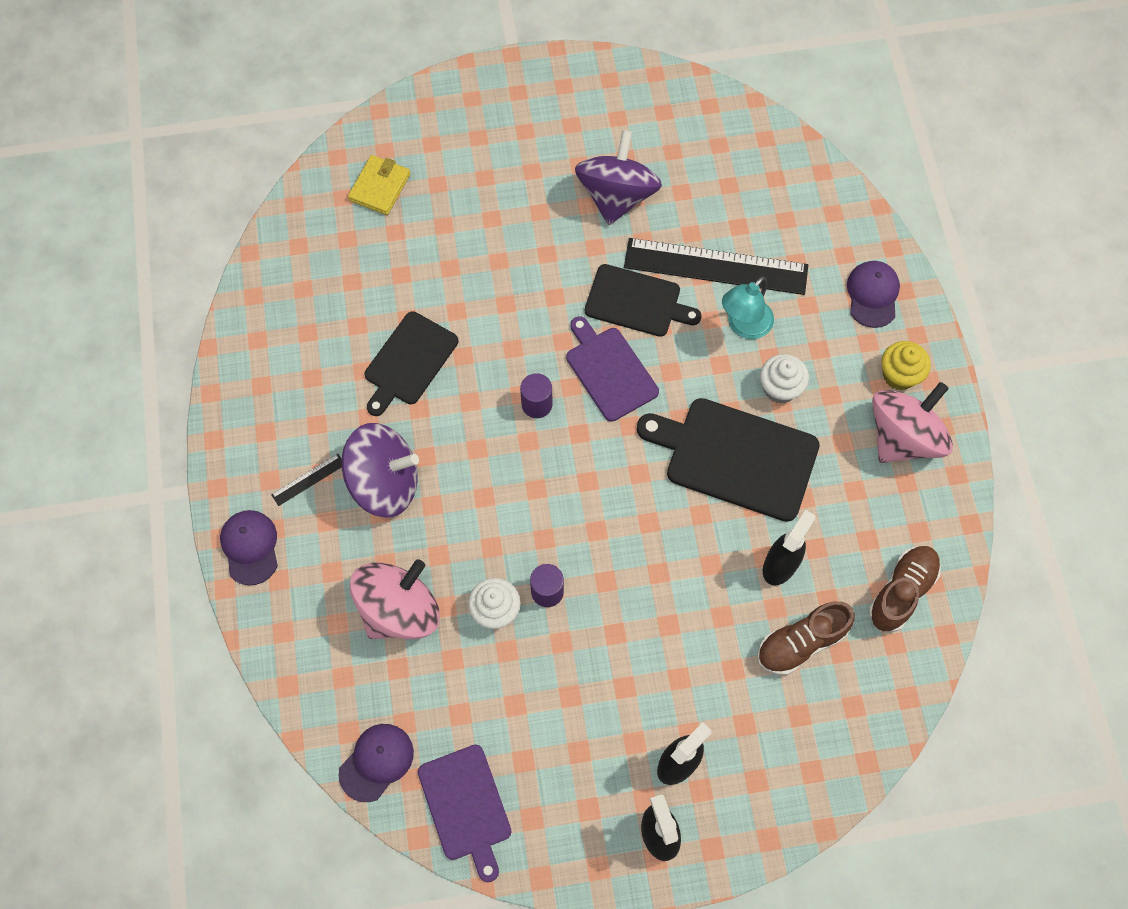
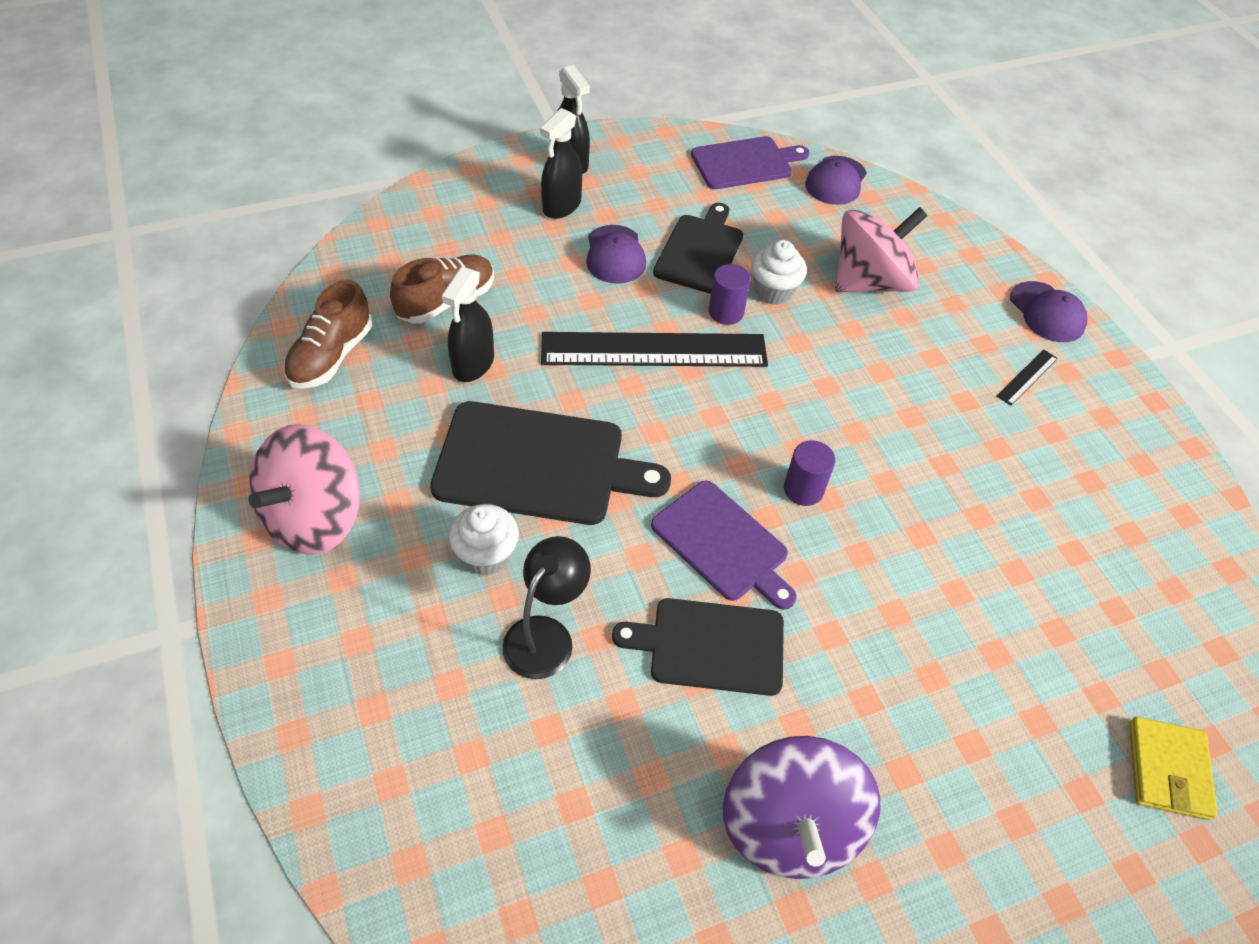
camera: 165 degrees right, 15 degrees down
(384, 483) = (943, 385): purple spinning top -> none
(399, 610) = (869, 281): pink spinning top -> pink spinning top turned 150 degrees counterclockwise
(409, 362) = (985, 516): black cutting board -> black cutting board (700, 251)
(466, 807) = (745, 163): purple cutting board -> purple cutting board turned 105 degrees clockwise
(715, 266) = (602, 723): black ruler -> black ruler (654, 350)
(744, 326) = (546, 635): turquoise lamp -> black lamp
(872, 295) = (346, 718): purple cap -> purple cap (615, 255)
(899, 375) = (313, 598): yellow cupcake -> none

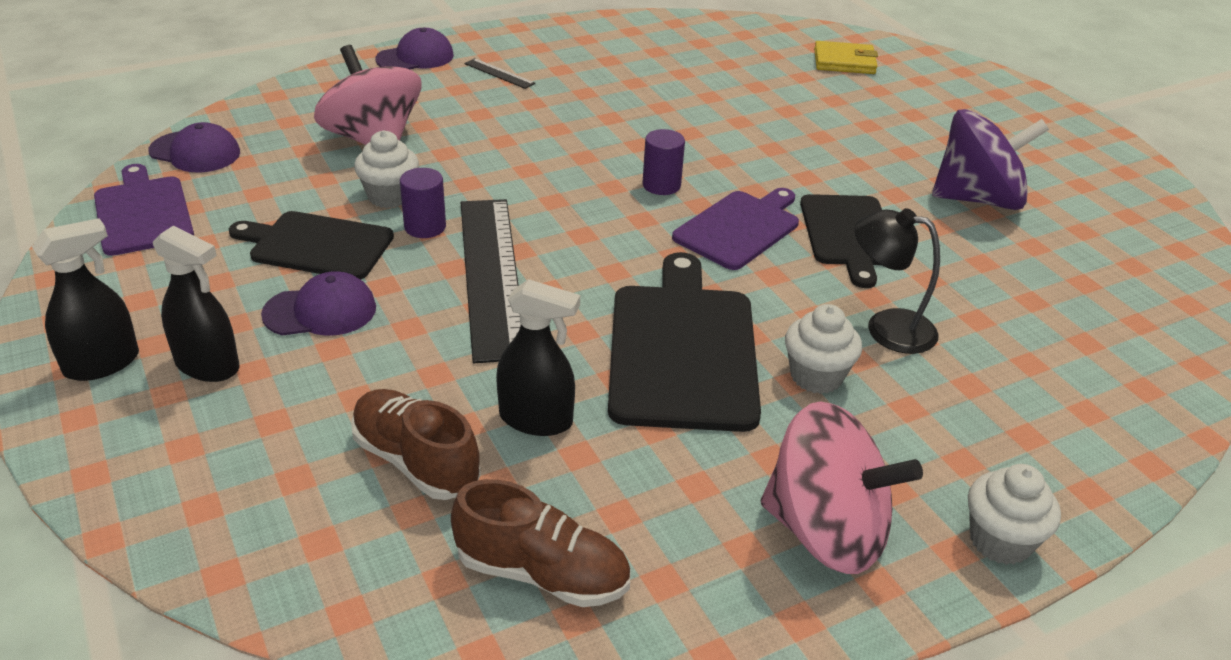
camera: 95 degrees left, 15 degrees down
(266, 636) = (1000, 541): none -> white cupcake

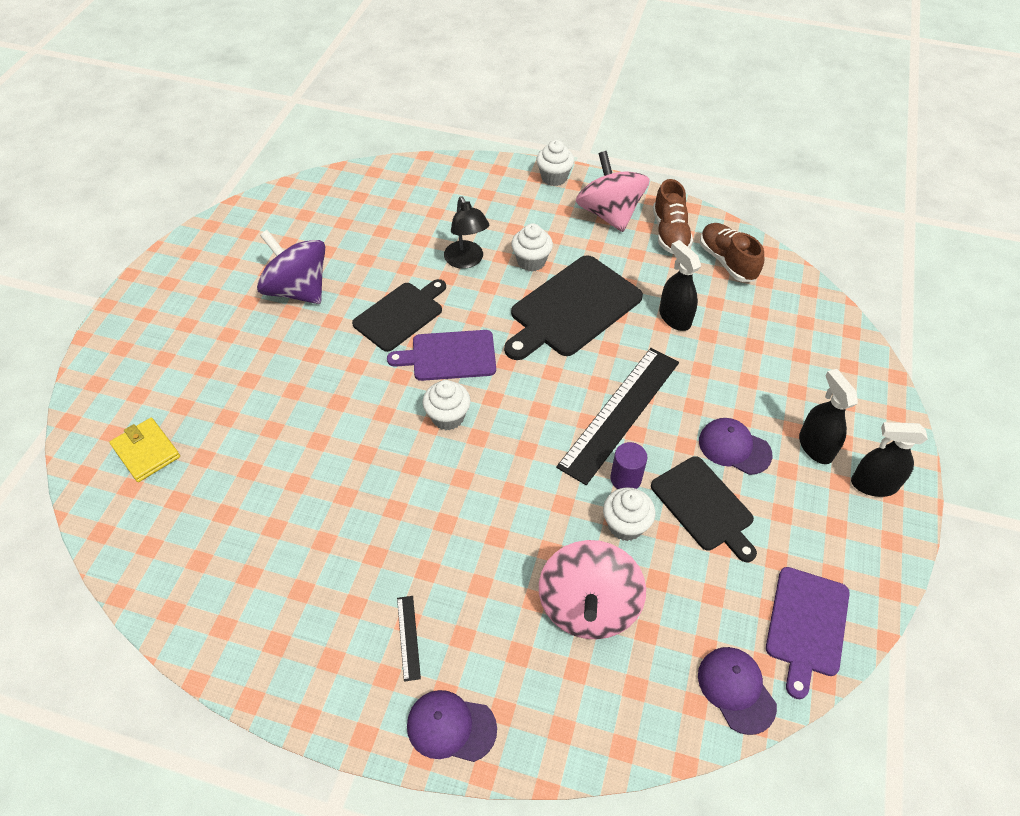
camera: 135 degrees left, 15 degrees up
(416, 461) = (743, 331): brown shoe -> brown shoe (670, 233)
(661, 185) = (448, 417): purple cylinder -> white cupcake

